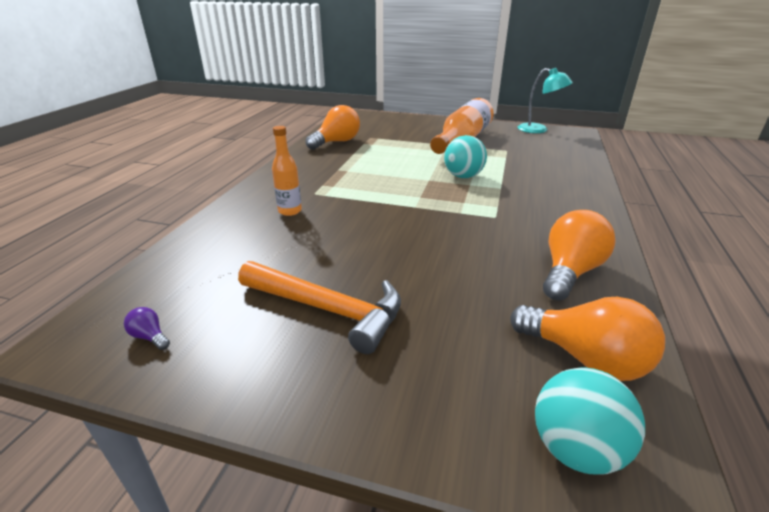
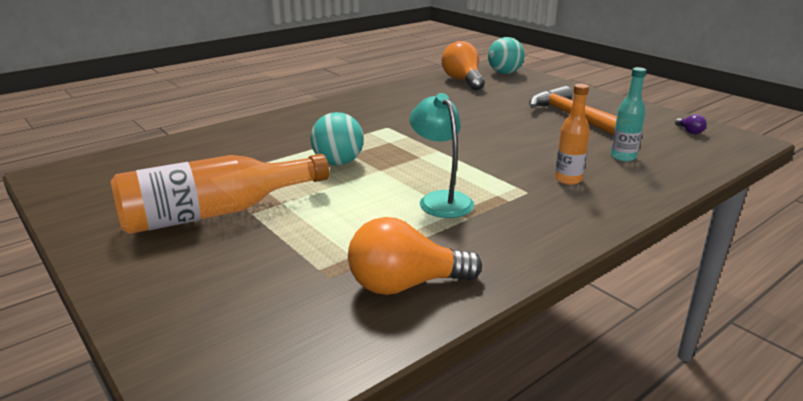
camera: 145 degrees left, 5 degrees down
(246, 251) = (623, 157): none -> turquoise bottle
(539, 130) = (71, 195): turquoise lamp -> turquoise lamp (441, 199)
(569, 272) = (407, 96): orange light bulb -> none

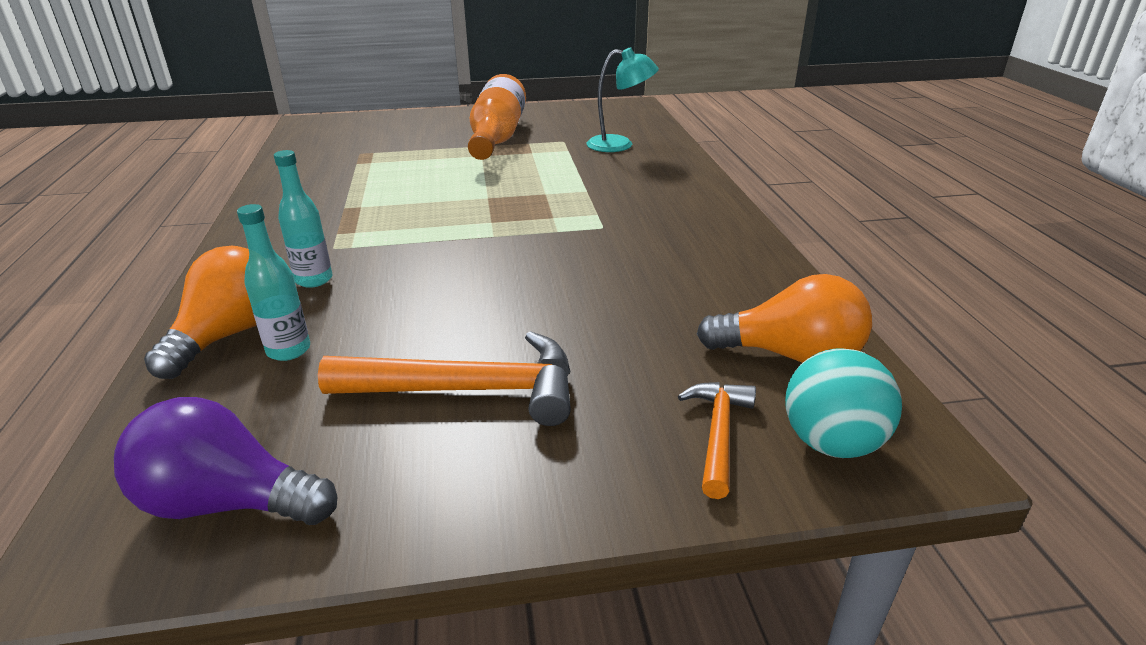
camera: 120 degrees right, 5 degrees up
(338, 163) = (530, 184): turquoise ball -> none
(405, 285) = (312, 168): orange light bulb -> orange light bulb (229, 335)
(441, 199) = (390, 206): turquoise lamp -> turquoise lamp (620, 145)
(525, 84) = (718, 434): none -> orange hammer
(568, 179) = (314, 280): orange bottle -> turquoise bottle
(689, 131) = (228, 502): purple light bulb -> purple light bulb, size x2.38

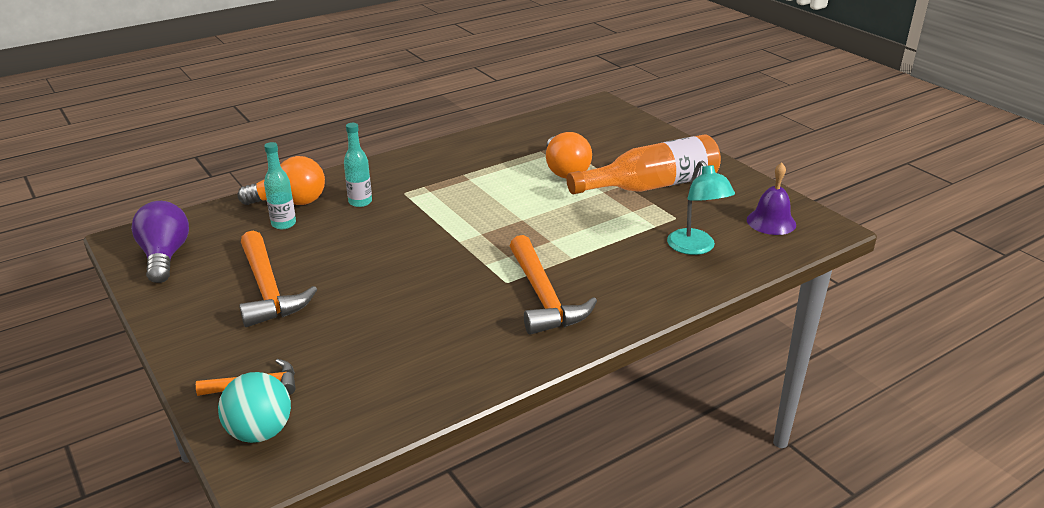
camera: 65 degrees right, 0 degrees up
(606, 116) = (771, 222): none -> purple bell
(646, 215) = (543, 297): none -> orange hammer
(790, 355) = (355, 403): orange light bulb -> orange light bulb (565, 170)

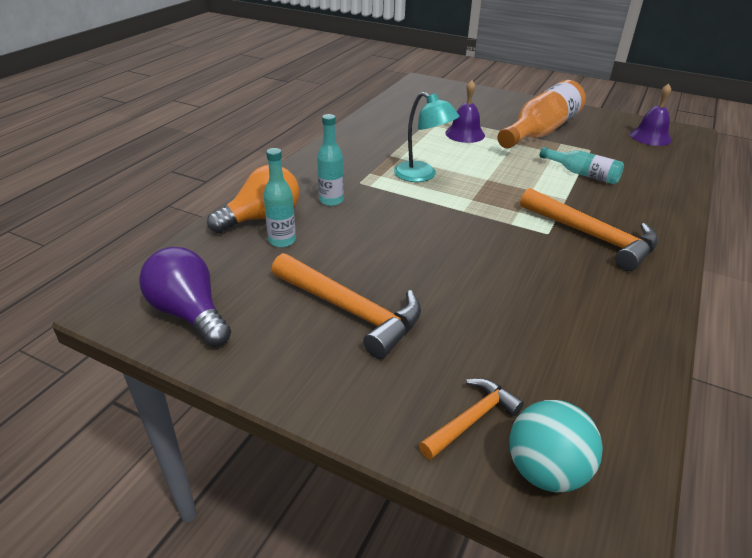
camera: 30 degrees left, 5 degrees up
(565, 170) = (465, 134): orange light bulb -> purple bell
(626, 239) = (582, 174): none -> turquoise bottle
(695, 248) = (634, 167): turquoise lamp -> turquoise lamp (422, 175)

